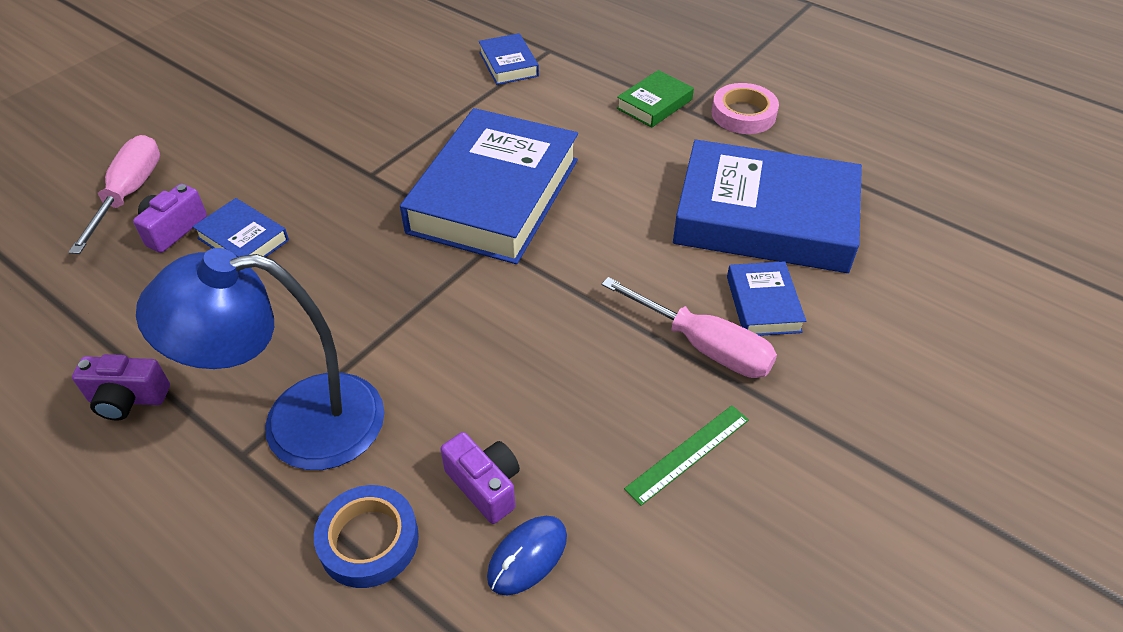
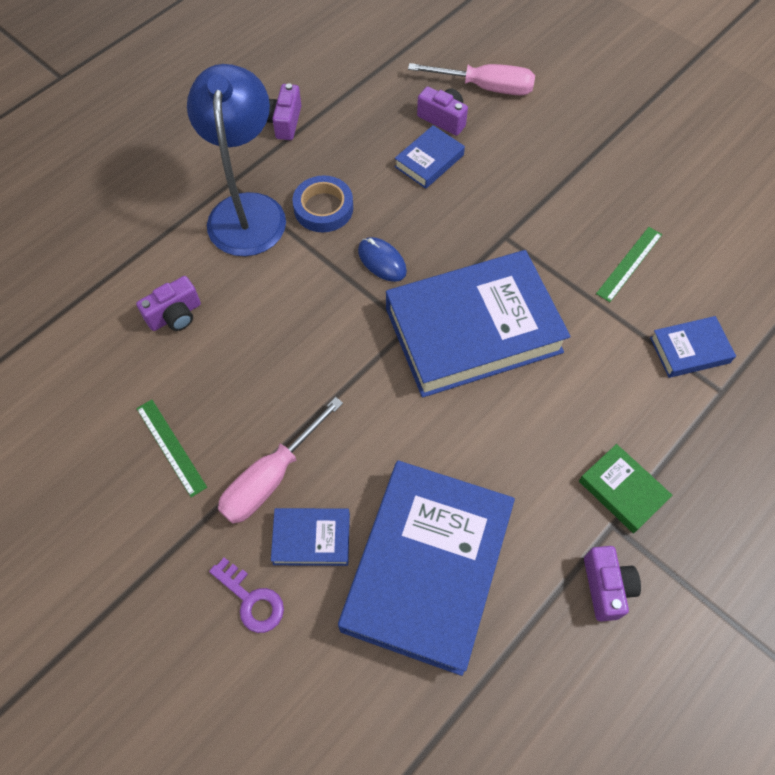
camera: 95 degrees right, 15 degrees up
(369, 540) = (151, 253): blue tape -> blue tape (323, 208)
(411, 93) = (629, 263): none -> green ruler
(494, 195) = (473, 330): blue book -> blue book turned 45 degrees counterclockwise
(527, 556) = (117, 337): blue mouse -> blue mouse (382, 261)
(743, 114) = (606, 587): pink tape -> purple camera
(845, 346) = (251, 600): none -> purple key

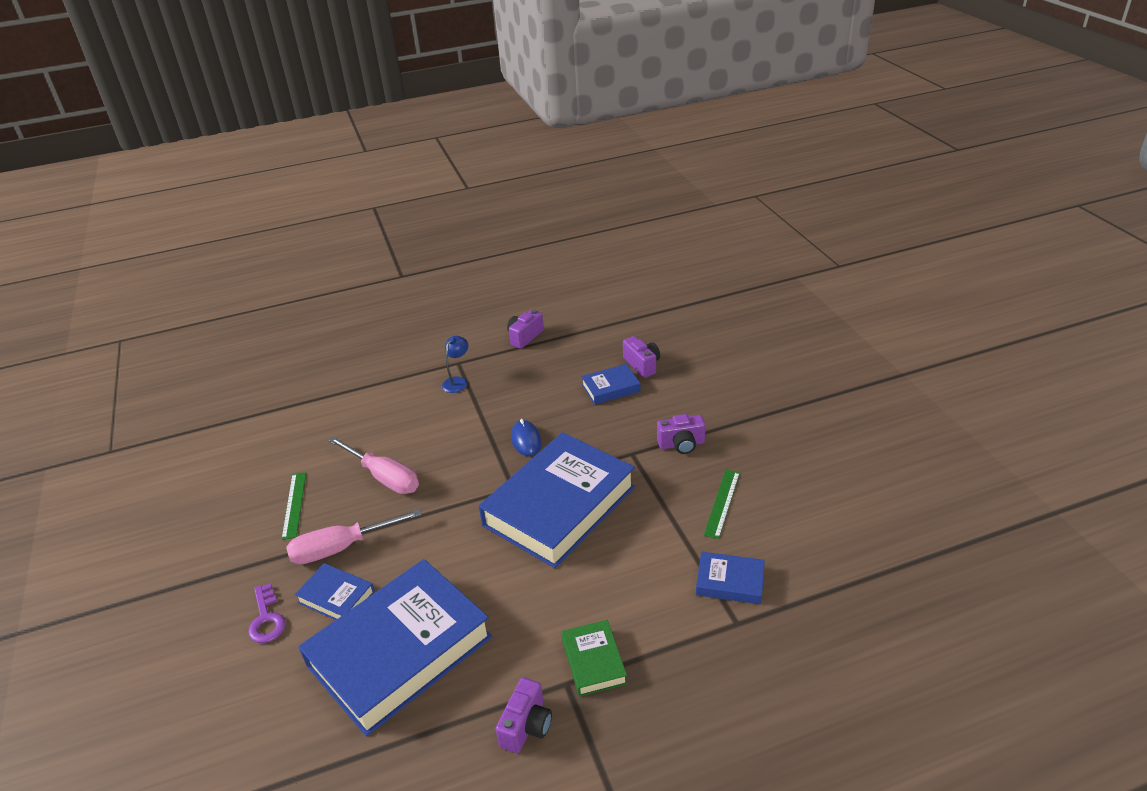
camera: 30 degrees right, 25 degrees down
(175, 315) = (361, 428): purple camera -> purple camera (681, 444)
(247, 210) = (457, 381): blue lamp -> blue lamp, size x0.41
(323, 208) = (510, 395): blue tape -> none
(473, 330) = (559, 506): blue book -> blue book turned 60 degrees counterclockwise
(486, 88) = (692, 354): pink screwdriver -> pink screwdriver (384, 478)
(629, 263) = (722, 503): green ruler -> green ruler turned 45 degrees counterclockwise

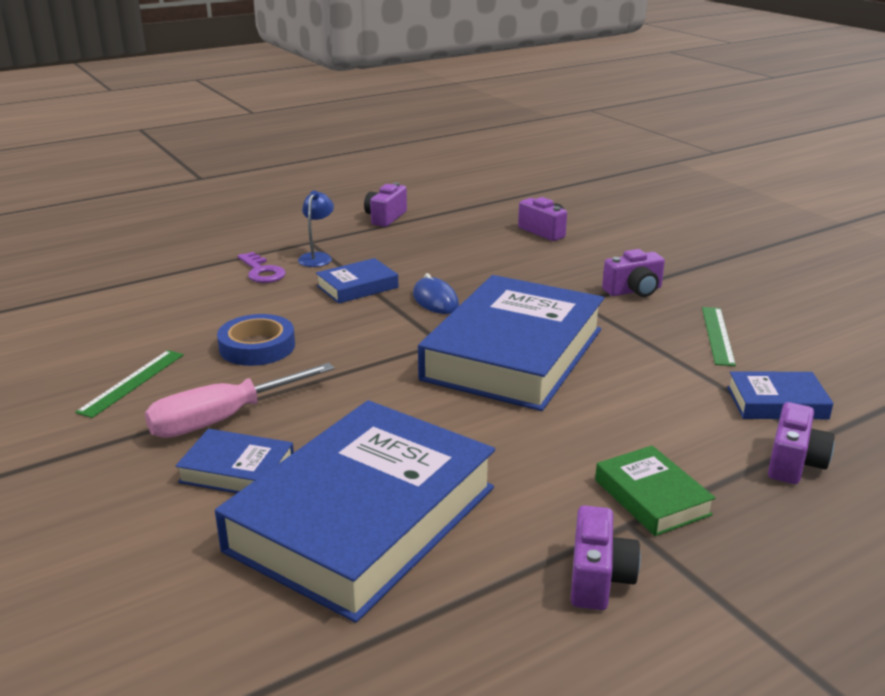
camera: 15 degrees left, 10 degrees down
(266, 619) = (133, 505): purple key -> purple key (261, 271)
(294, 505) = (132, 382): green ruler -> green ruler turned 45 degrees clockwise
(384, 478) = (257, 347): pink screwdriver -> blue tape
(611, 388) = (517, 251): blue book -> blue book (357, 287)
(710, 644) = (794, 462): none -> purple camera

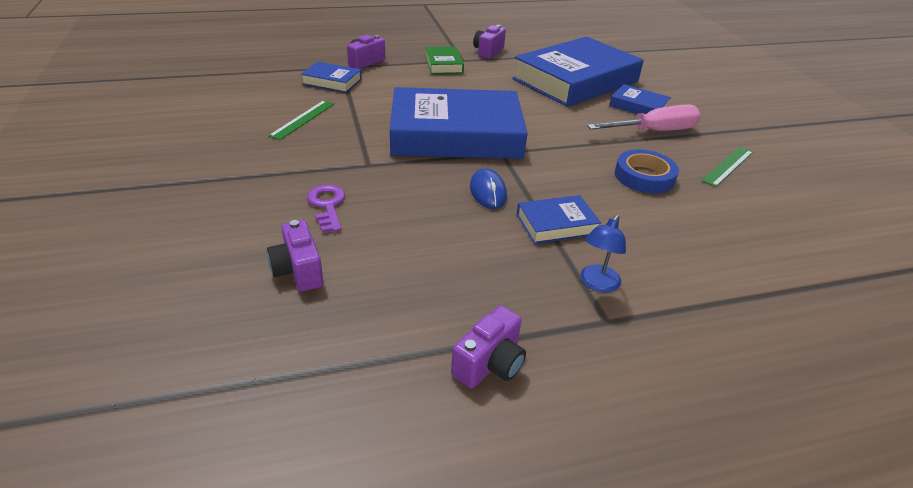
camera: 165 degrees left, 10 degrees up
(261, 271) = (660, 271): purple key -> purple key (327, 205)
(513, 354) = (456, 134): blue book -> blue book turned 45 degrees clockwise
(634, 291) = (309, 165): purple camera -> none

